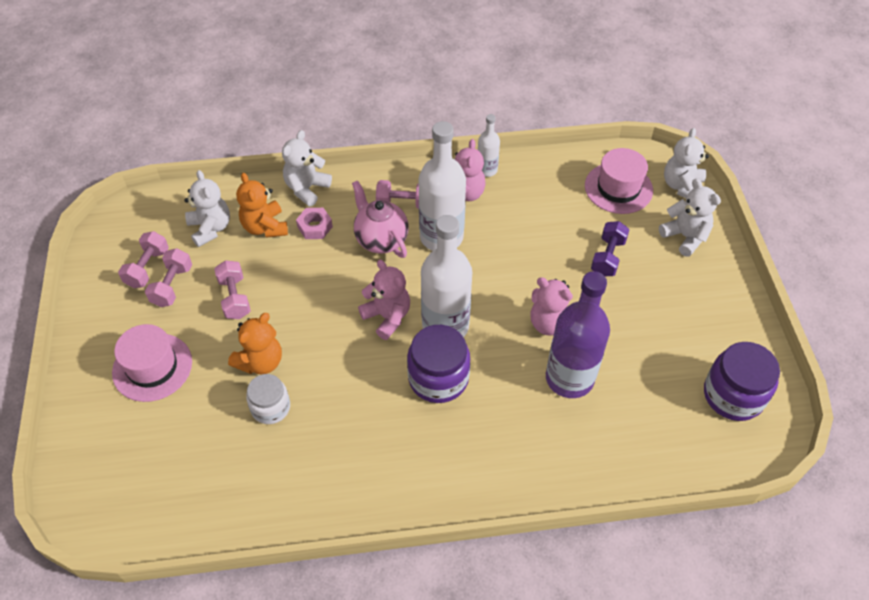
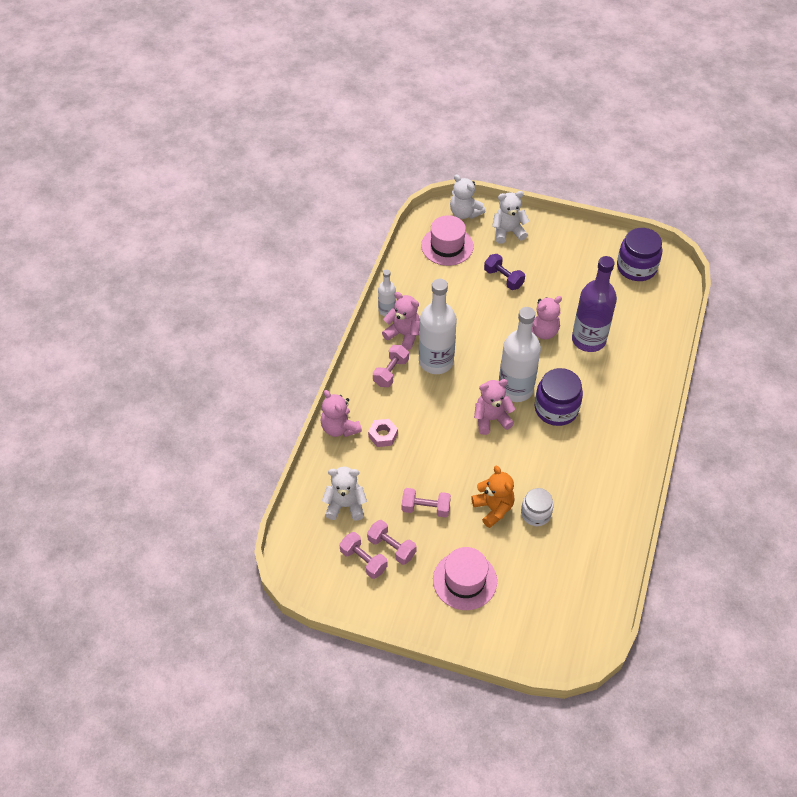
camera: 65 degrees left, 0 degrees up
(265, 227) = (364, 468): orange teddy bear -> none
(307, 188) = (339, 428): white teddy bear -> pink teddy bear
(381, 240) = (418, 398): pink teapot -> none

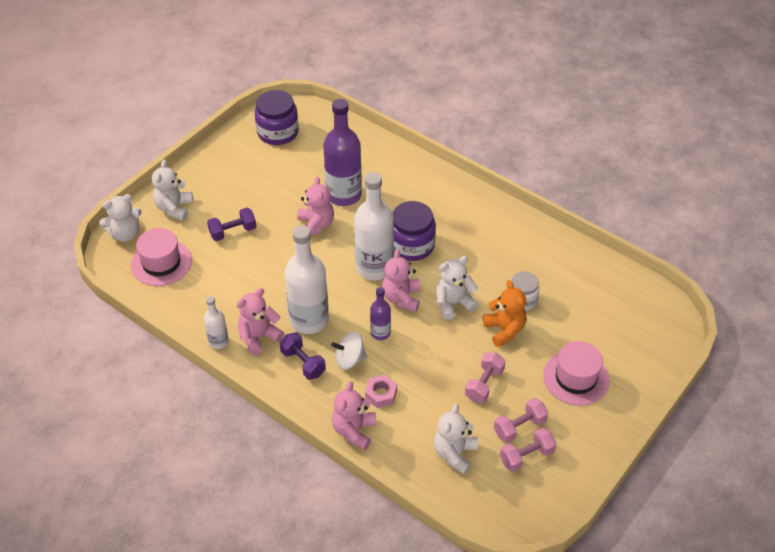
camera: 70 degrees left, 5 degrees down
(339, 428) = (354, 431): pink teddy bear -> pink teddy bear turned 120 degrees clockwise
(391, 372) = (303, 363): pink dumbbell -> purple dumbbell
(408, 402) = (349, 359): none -> white spinning top
(446, 415) = (380, 333): none -> purple bottle
(493, 508) = (504, 330): orange teddy bear -> orange teddy bear turned 75 degrees clockwise
(504, 460) = (453, 303): none -> white teddy bear

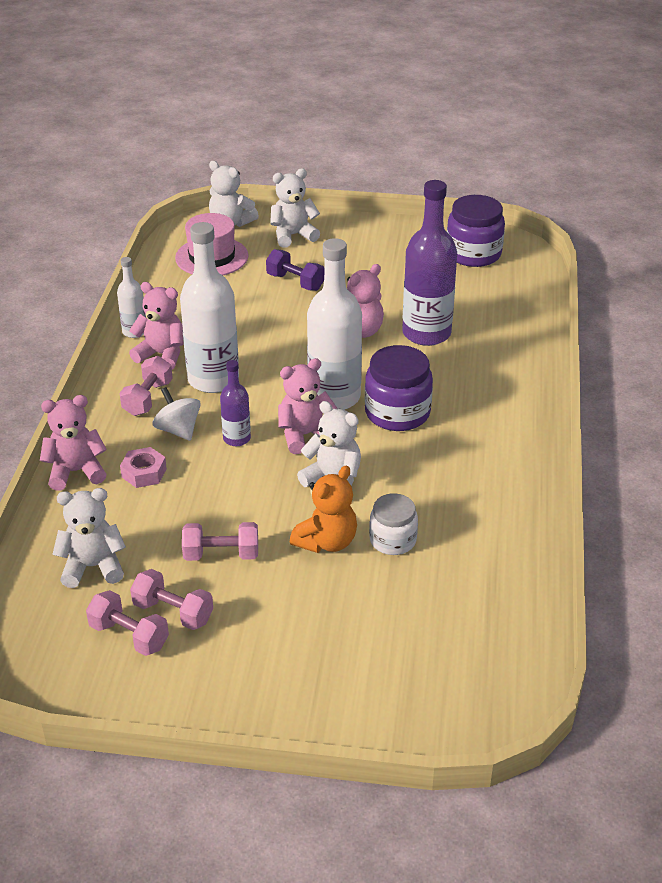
camera: 60 degrees right, 10 degrees down
(303, 363) = (148, 398): purple dumbbell -> pink dumbbell
(576, 378) = (297, 641): pink hat -> none

